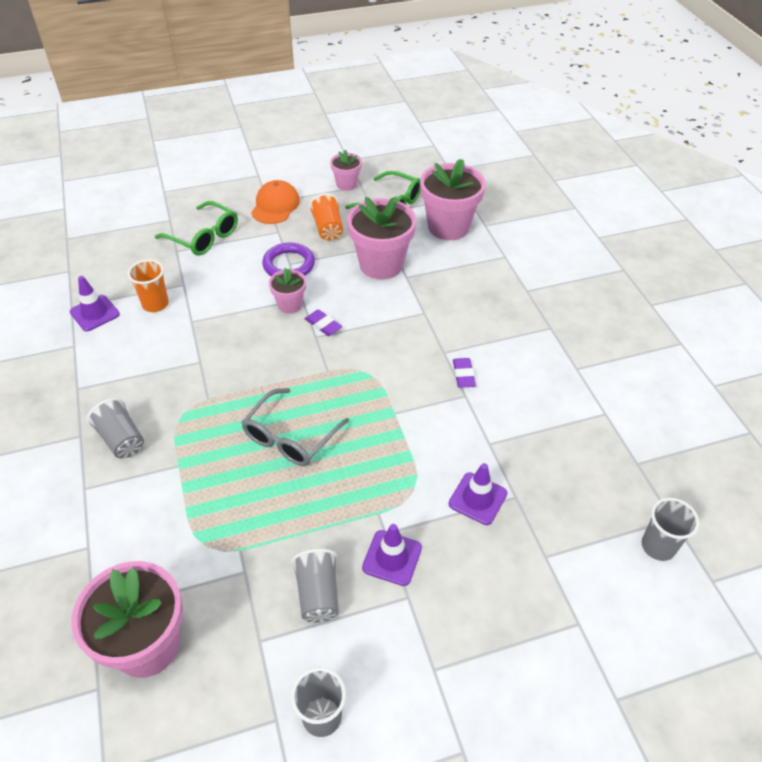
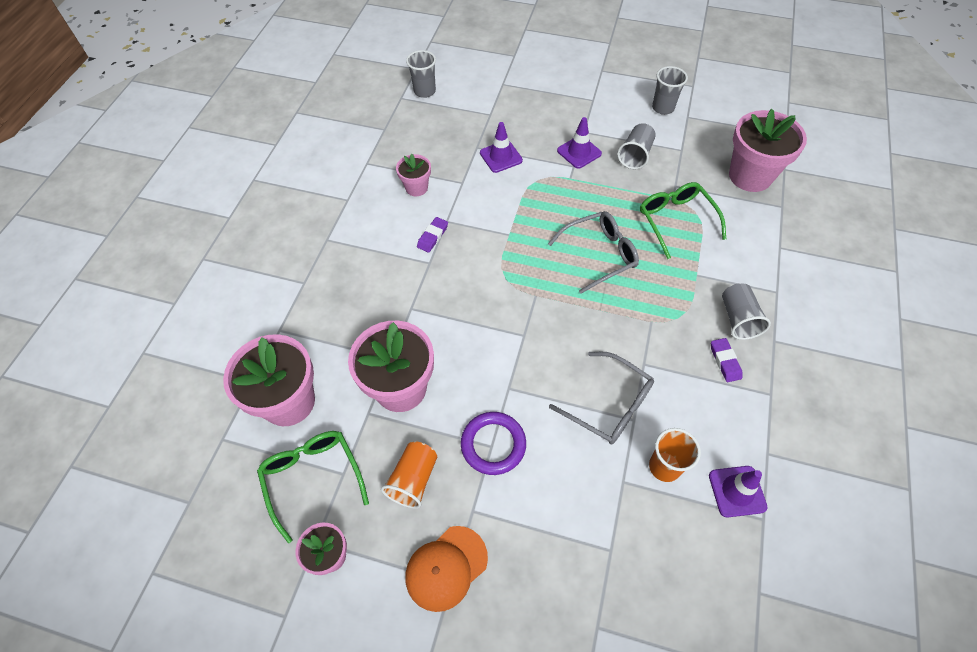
camera: 145 degrees left, 10 degrees up
(204, 237) = (566, 557): green glasses -> green glasses (676, 221)
(216, 321) = (609, 405): none -> grey glasses
(290, 305) = (525, 386): pink flower pot -> pink flower pot (416, 188)
(323, 325) = (509, 344): purple eraser -> purple eraser (725, 361)

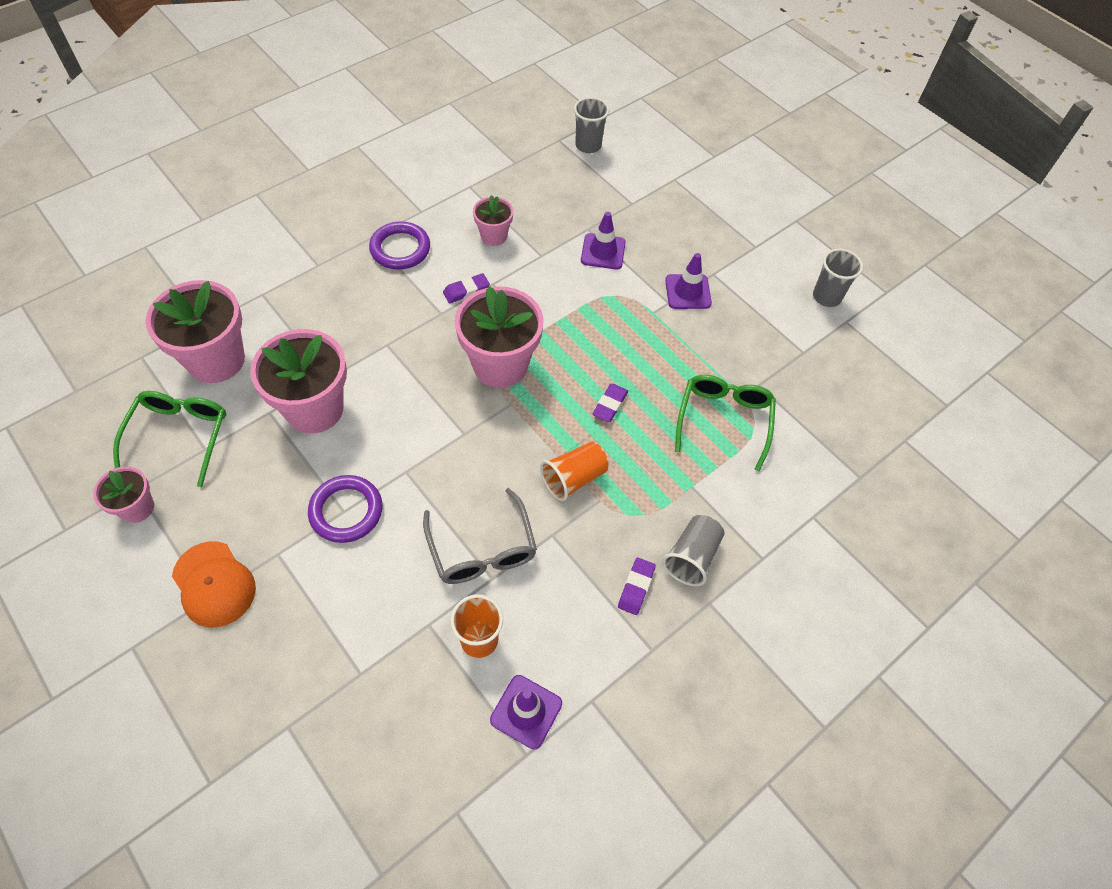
camera: 30 degrees right, 0 degrees up
(357, 235) = (400, 249): none -> purple ring
(413, 479) = (254, 493): orange cup -> orange cup (573, 478)
(446, 568) = (214, 584): orange cap -> orange cap turned 120 degrees counterclockwise
(599, 254) = (610, 405): grey glasses -> purple eraser
(635, 155) = (746, 329): grey cup -> none
(750, 176) = (855, 424): pink flower pot -> pink flower pot (500, 365)

